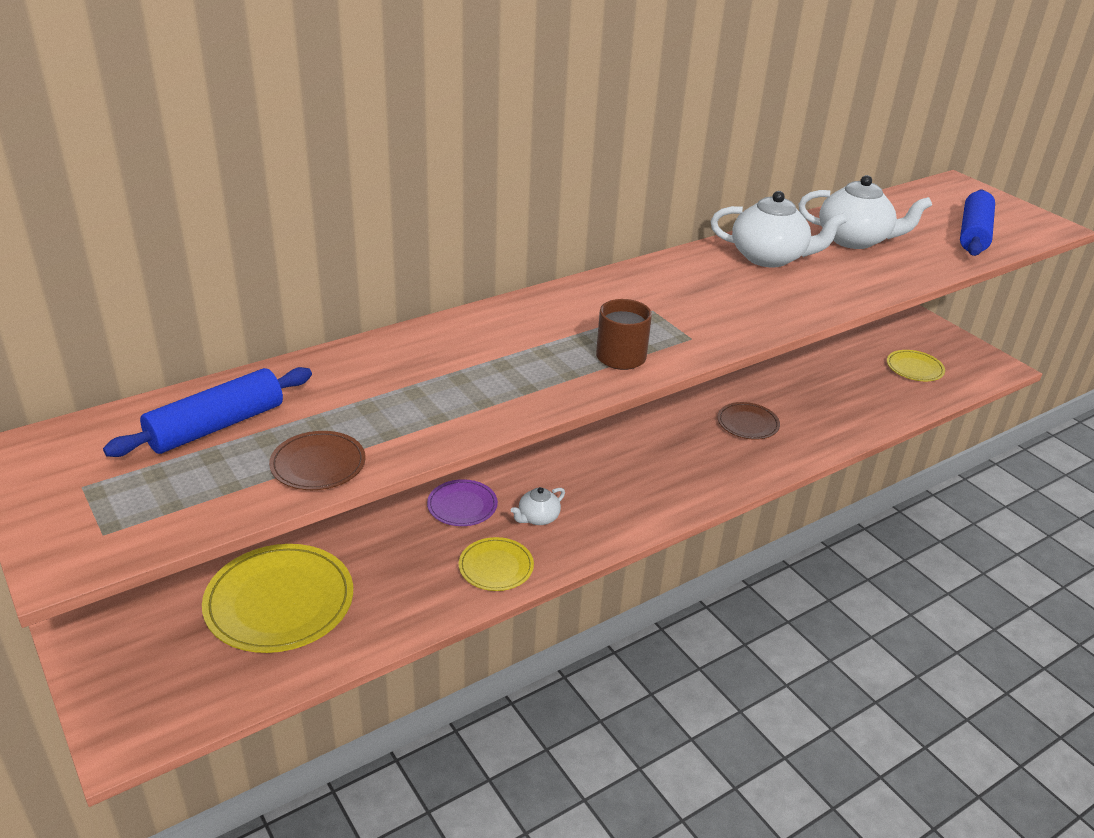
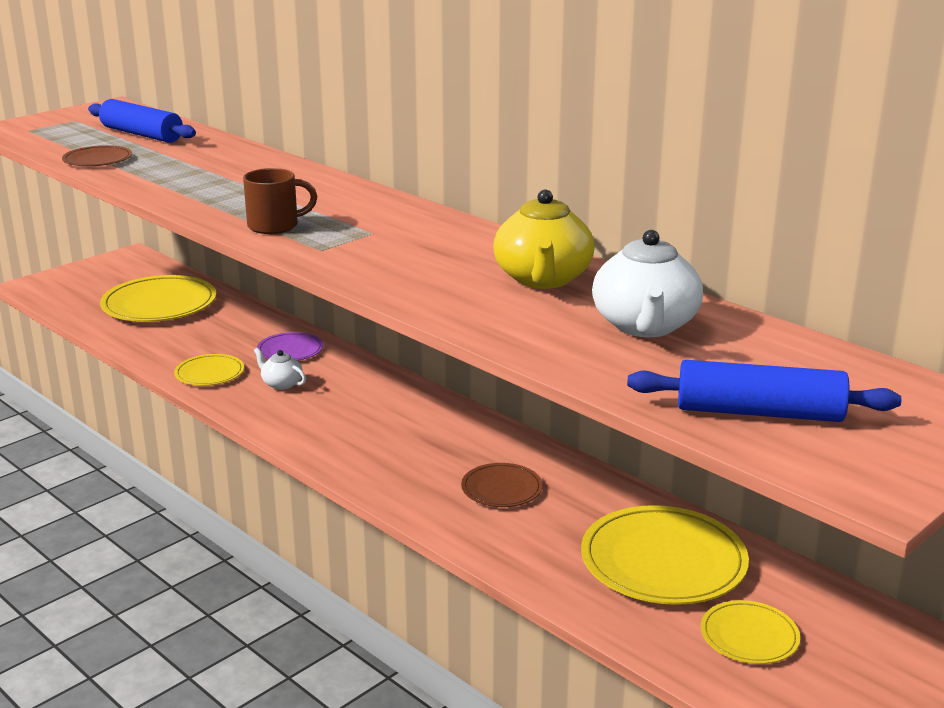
camera: 80 degrees right, 10 degrees down
(769, 257) = (543, 279): white teapot -> yellow teapot
(840, 378) = (663, 561): none -> yellow plate

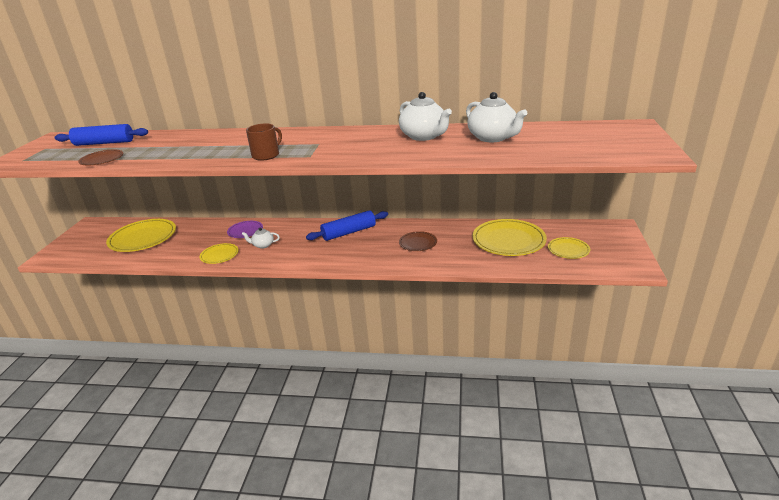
camera: 35 degrees left, 5 degrees up
(543, 279) = (424, 136): yellow teapot -> white teapot
(759, 412) = (584, 148): blue rolling pin -> blue rolling pin (349, 232)

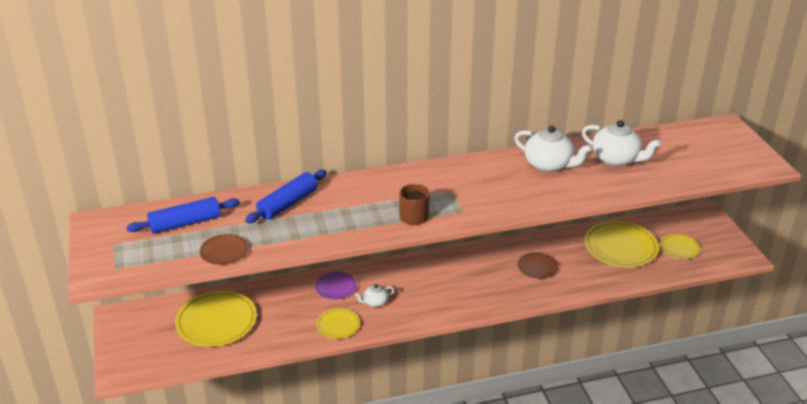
camera: 25 degrees left, 5 degrees up
(349, 232) = (455, 267): blue rolling pin -> blue rolling pin (288, 204)

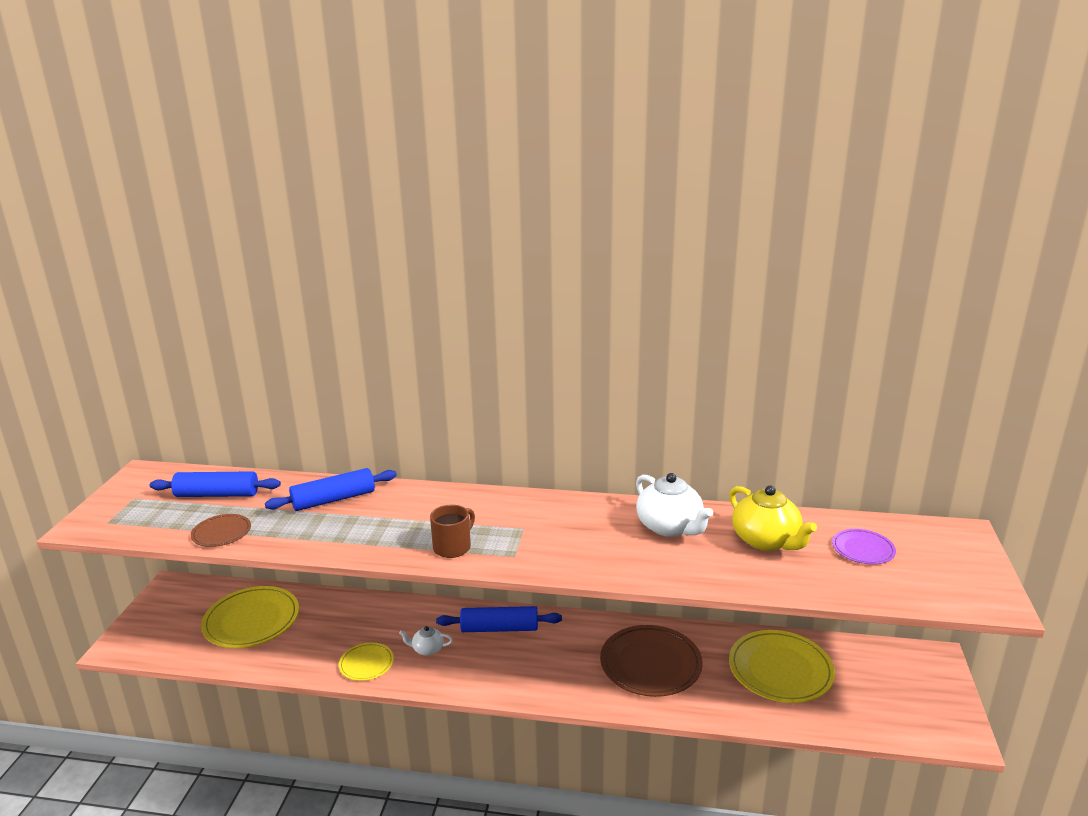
camera: 25 degrees right, 10 degrees down
(336, 287) = (399, 619): purple plate -> purple plate (863, 549)
(416, 273) = (499, 628): none -> blue rolling pin
(537, 267) = (650, 664): brown plate -> brown plate, size x1.85
(616, 159) = (766, 540): white teapot -> yellow teapot
(679, 248) = (866, 695): yellow plate -> none

